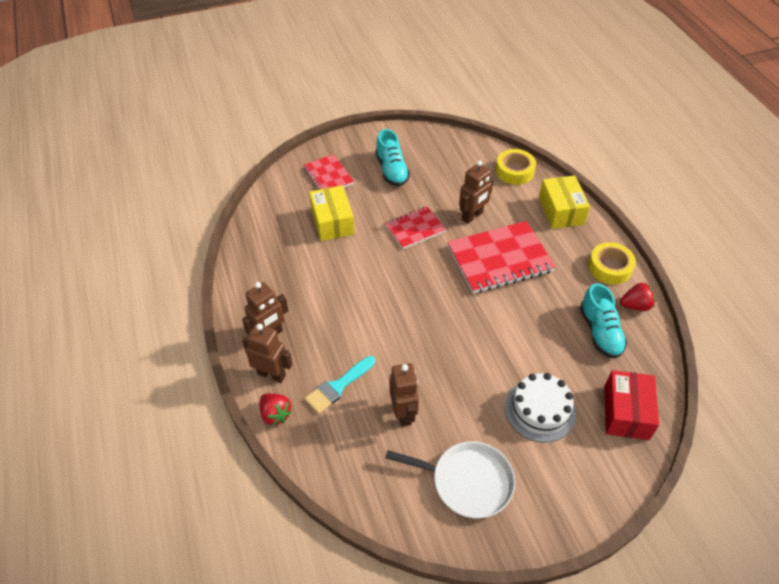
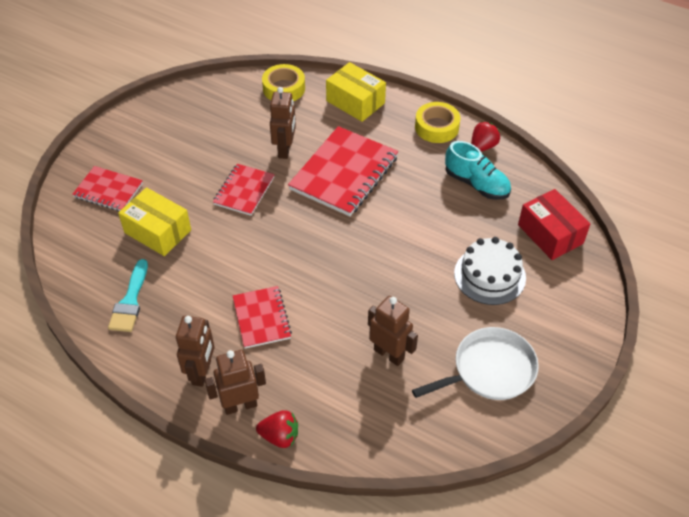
camera: 40 degrees left, 0 degrees up
(338, 386) = (312, 372): turquoise brush -> turquoise brush (130, 301)
(341, 325) = (261, 318): none -> red notebook
(392, 170) = (168, 149): turquoise shoe -> none

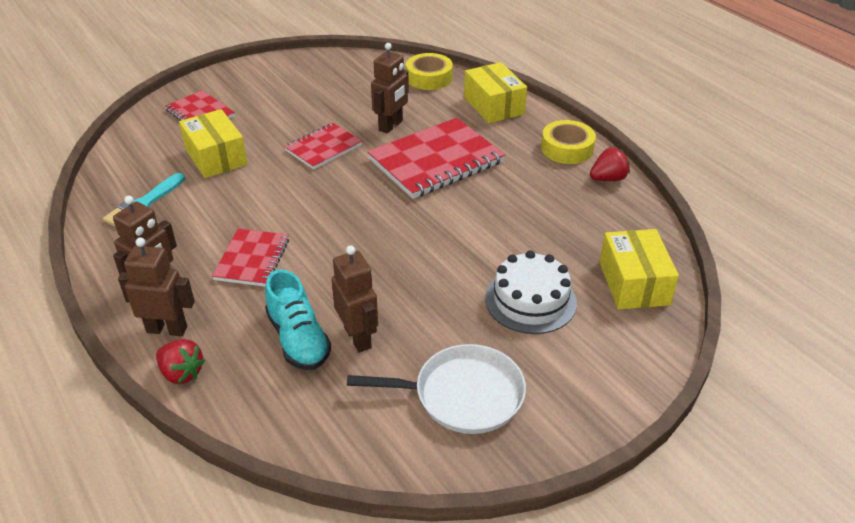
camera: 25 degrees right, 10 degrees down
(476, 184) = (576, 210): turquoise shoe -> turquoise shoe (298, 339)
(550, 234) = (634, 283): red box -> yellow box

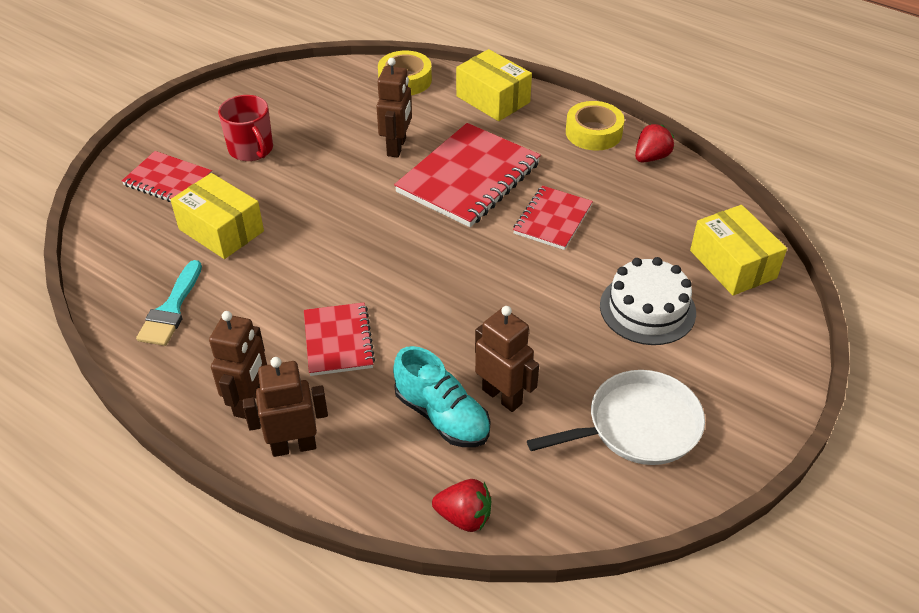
camera: 20 degrees left, 5 degrees up
(182, 373) = (341, 490): red strawberry -> red strawberry (464, 517)
(276, 104) = (251, 149): none -> red mug
(323, 148) = (338, 191): red notebook -> red notebook (552, 220)

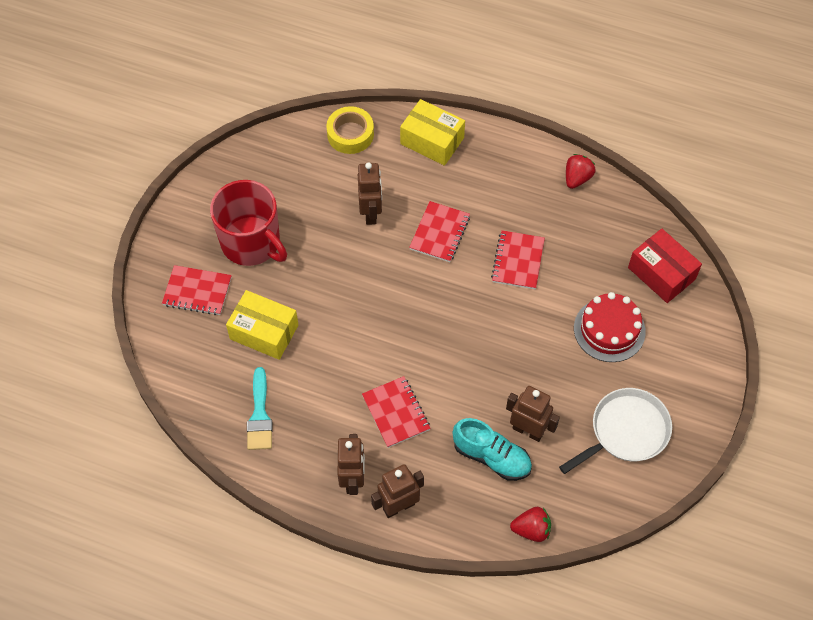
camera: 15 degrees left, 15 degrees up
(251, 149) = (251, 243): red mug -> red mug, size x1.56
(468, 178) = (439, 233): red notebook -> red notebook, size x0.58
(593, 132) = (525, 161): yellow tape -> none
(647, 309) = (609, 330): white cake -> red cake
(733, 264) = (661, 273): yellow box -> red box

